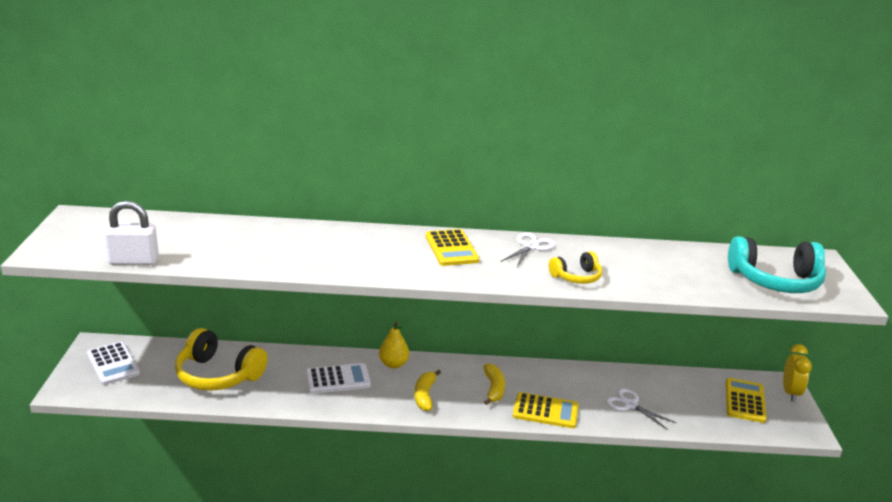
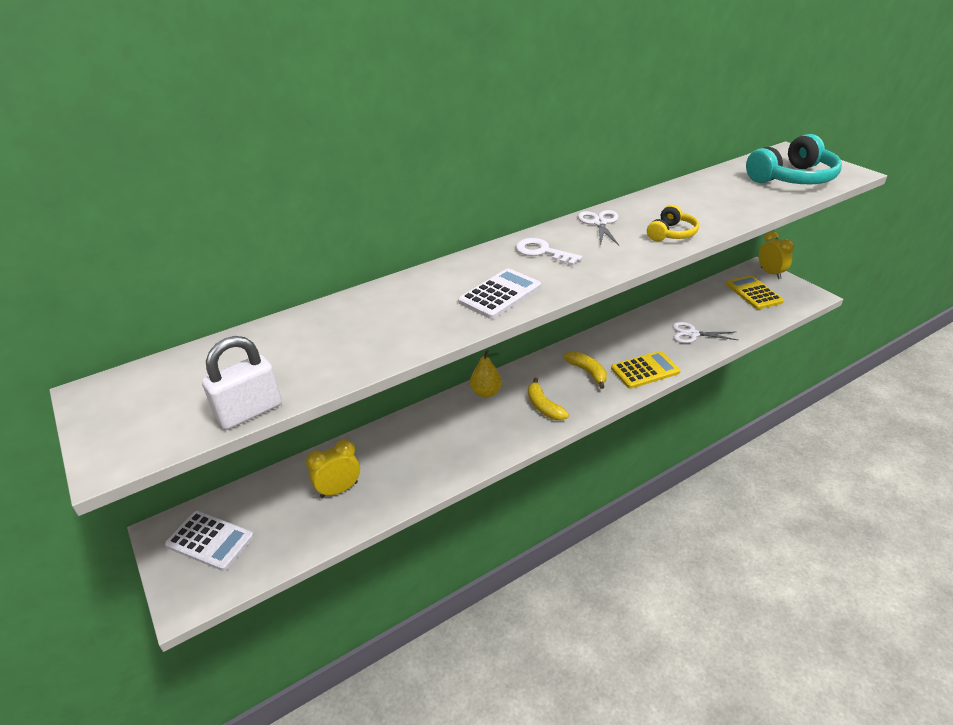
camera: 30 degrees left, 10 degrees up
(218, 375) = (339, 490): yellow headphones -> yellow clock
(338, 379) = (456, 432): white calculator -> white calculator (500, 294)
(451, 248) = (542, 252): yellow calculator -> white key

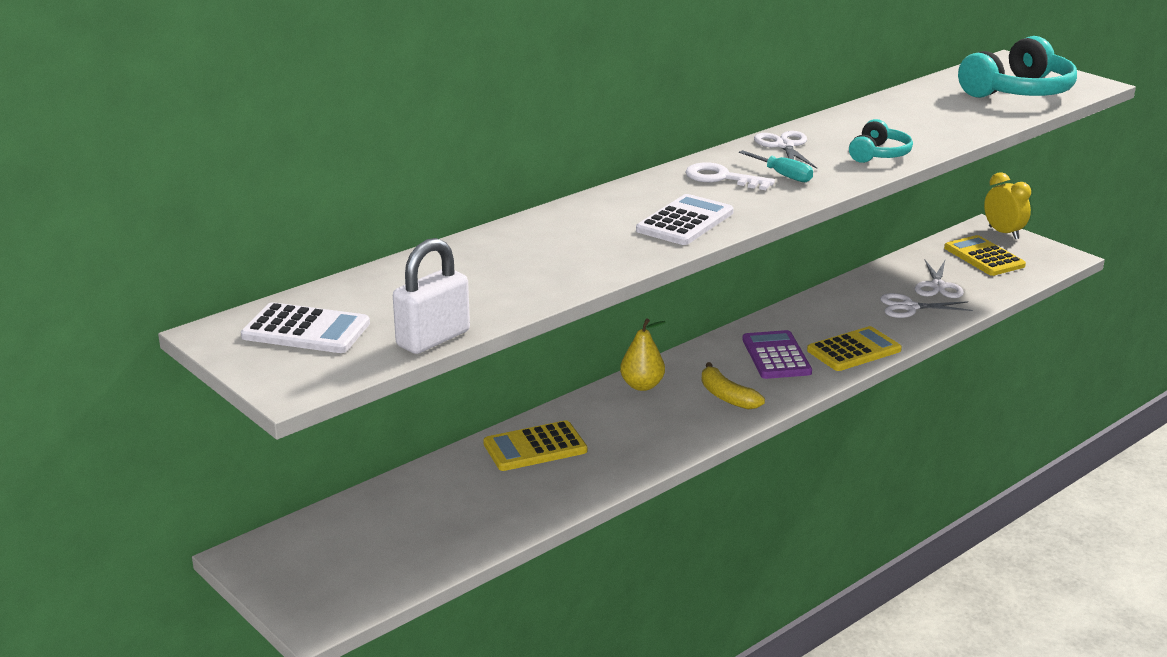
camera: 10 degrees left, 10 degrees down
(210, 541) = (320, 560): white calculator -> white calculator (306, 330)
(339, 490) = (476, 498): yellow clock -> none
(395, 444) = (535, 447): none -> yellow calculator
(587, 372) = (776, 356): yellow banana -> purple calculator
(591, 251) = (783, 175): none -> turquoise screwdriver
(671, 233) = (878, 154): yellow headphones -> turquoise headphones
(716, 316) = (938, 286): none -> white scissors

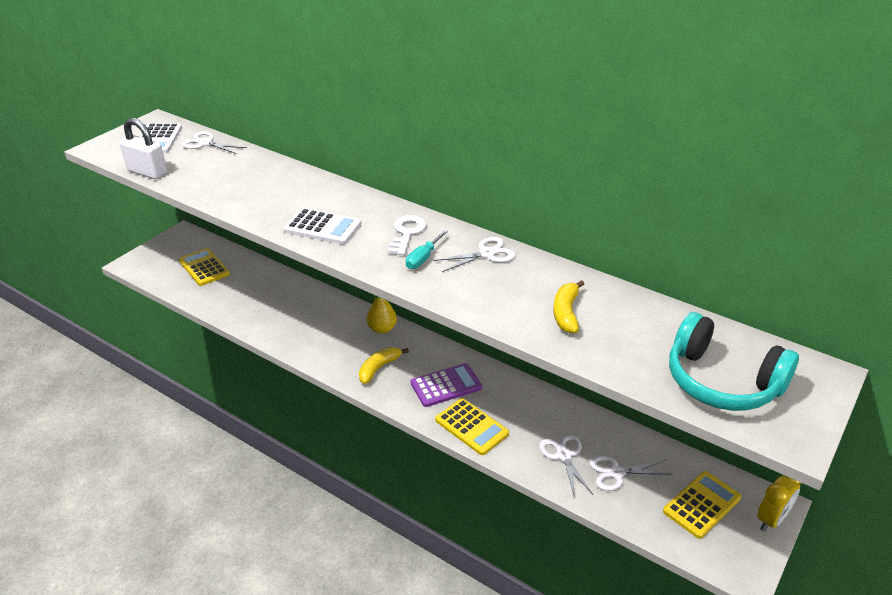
camera: 75 degrees right, 10 degrees up
(357, 290) = (205, 143): none -> white scissors
(535, 447) = (296, 299): yellow calculator -> yellow calculator (204, 267)
(878, 154) = (491, 301): turquoise headphones -> none
(907, 128) = (566, 313): none -> yellow banana

